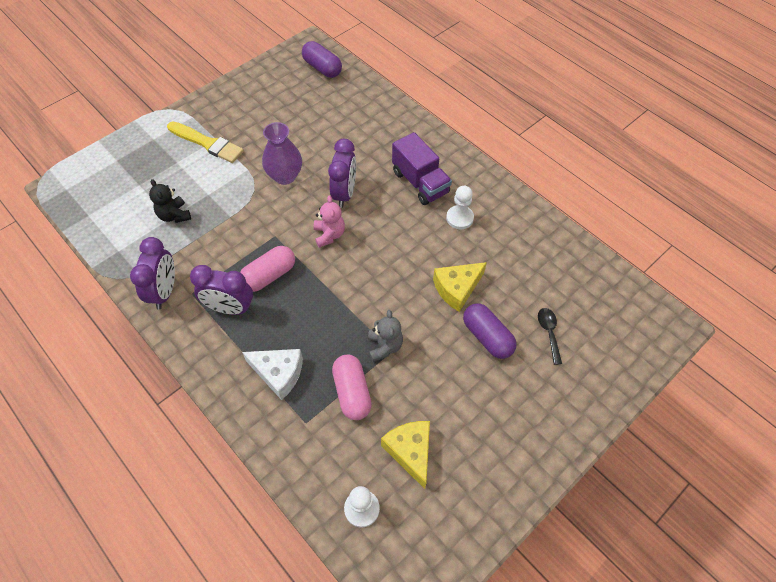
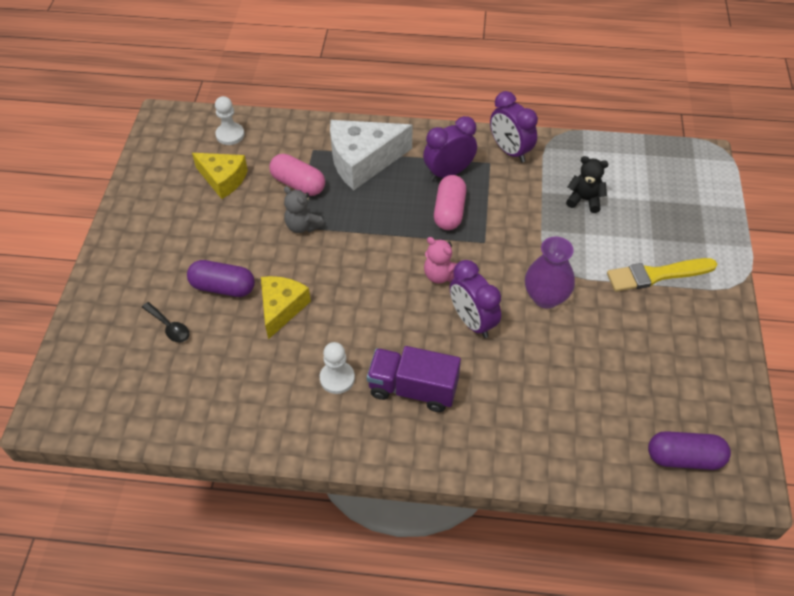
camera: 140 degrees right, 5 degrees down
(278, 374) = (363, 161): white cheese -> white cheese, size x1.55

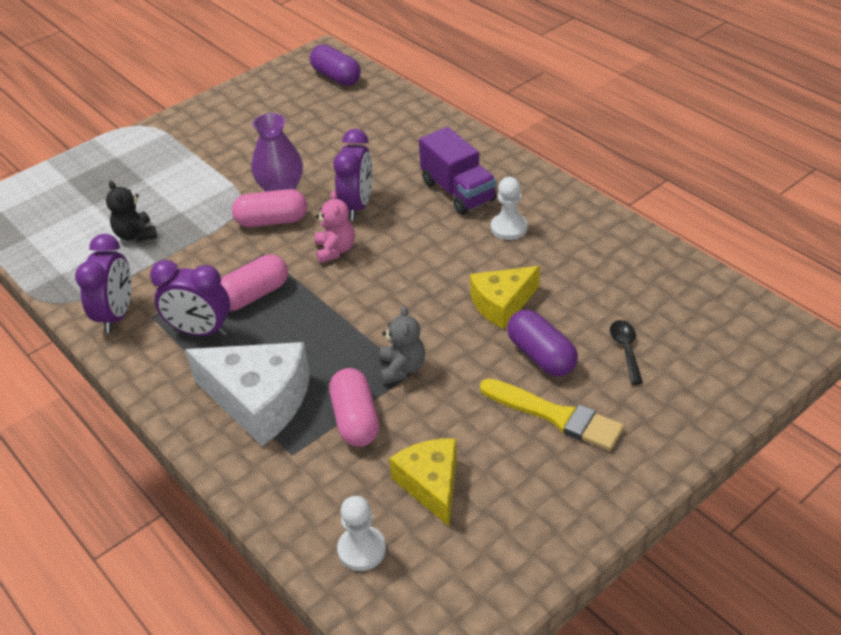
camera: 135 degrees left, 10 degrees down
(514, 268) = (272, 221): none -> pink capsule
(656, 275) = (184, 159): yellow brush -> yellow brush (556, 416)

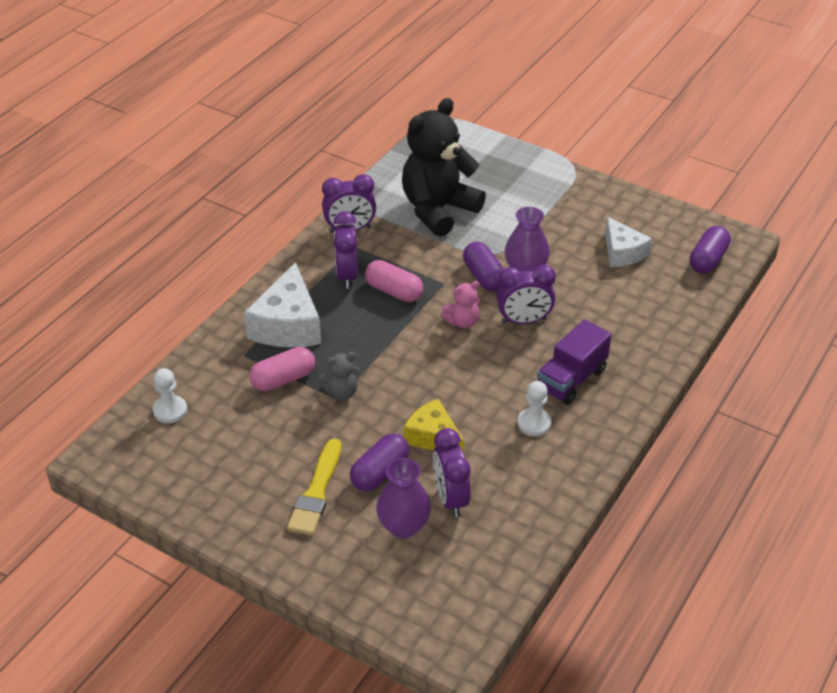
camera: 70 degrees right, 0 degrees up
(136, 235) = (438, 210): black teddy bear -> black teddy bear, size x2.33
(272, 221) = (484, 276): pink capsule -> purple capsule
(294, 123) = (622, 252): none -> white cheese
(431, 485) = (232, 433): yellow cheese -> none
(595, 306) = (450, 498): none -> purple clock
(626, 350) = (403, 526): black spoon -> purple vase

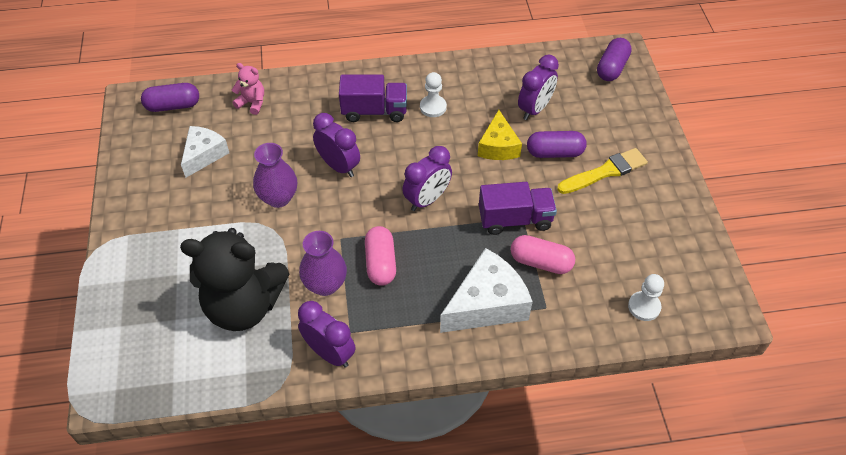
camera: 130 degrees left, 10 degrees up
(341, 392) = (515, 219): grey teddy bear -> purple truck
(347, 275) = (391, 309): purple clock -> purple clock (427, 199)
(403, 526) = (578, 116): purple vase -> purple vase (325, 285)
(462, 322) = (374, 199): pink teddy bear -> pink teddy bear (252, 103)
(484, 276) = (309, 218): purple capsule -> purple capsule (612, 68)

